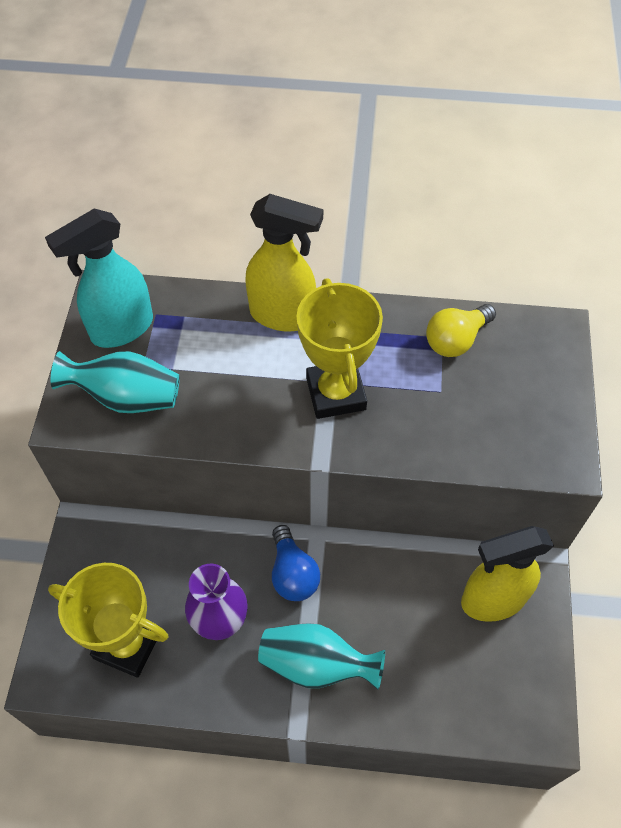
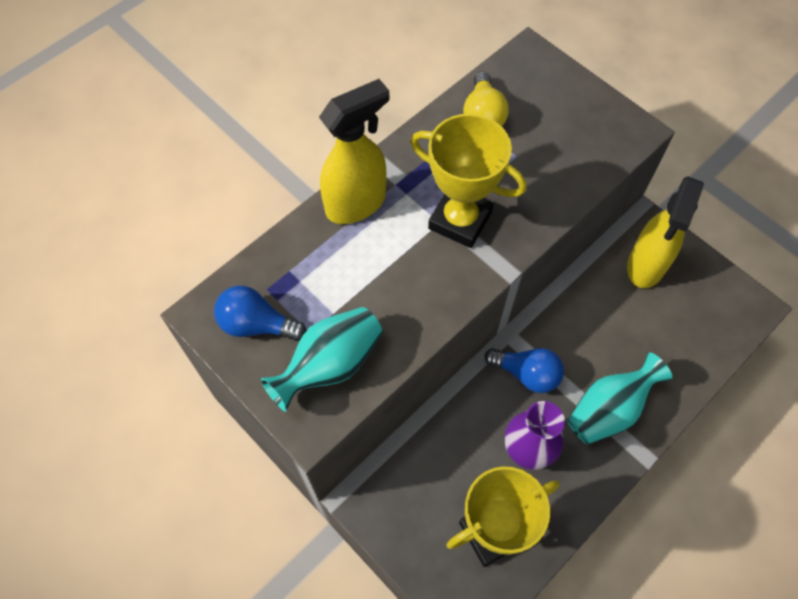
camera: 50 degrees left, 5 degrees up
(121, 329) = (256, 324): turquoise spray bottle -> blue light bulb

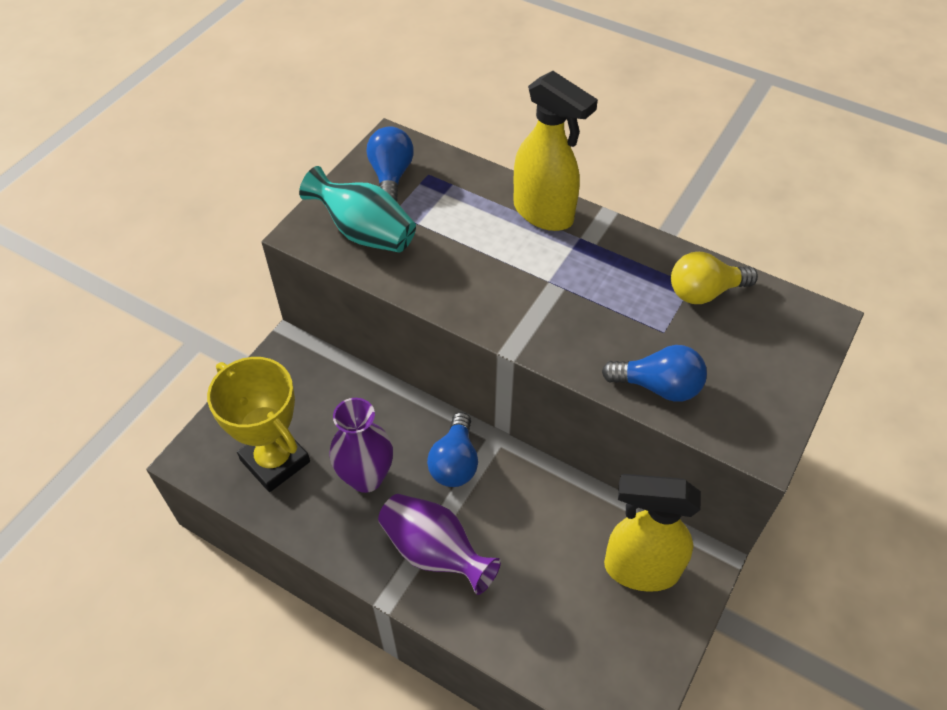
camera: 75 degrees right, 10 degrees down
(460, 220) = (557, 297): yellow trophy -> none
(570, 177) = (658, 386): none -> blue light bulb
(609, 410) = (434, 552): turquoise vase -> purple vase

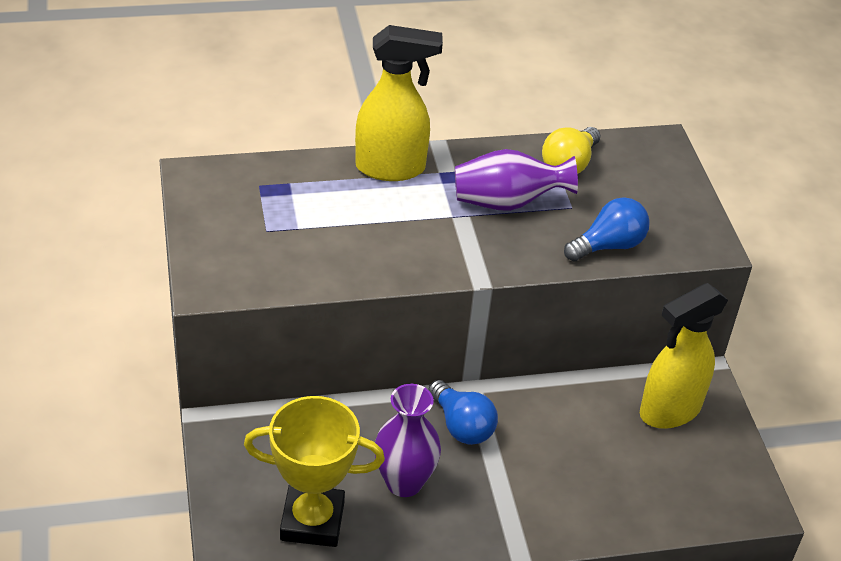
camera: 45 degrees left, 10 degrees down
(364, 233) = (261, 259): turquoise vase -> none
(391, 176) = (228, 203): blue light bulb -> none
(434, 552) = (518, 498): purple vase -> purple vase (507, 202)

